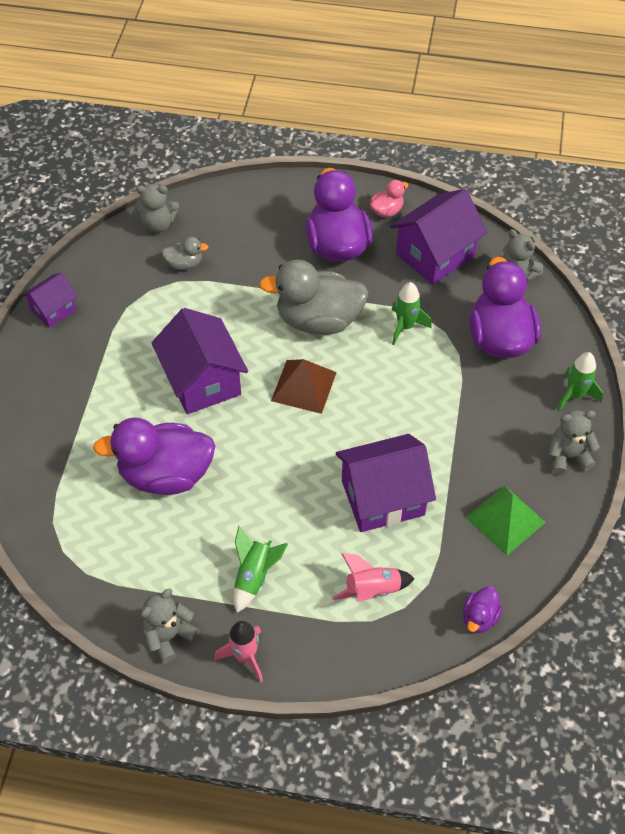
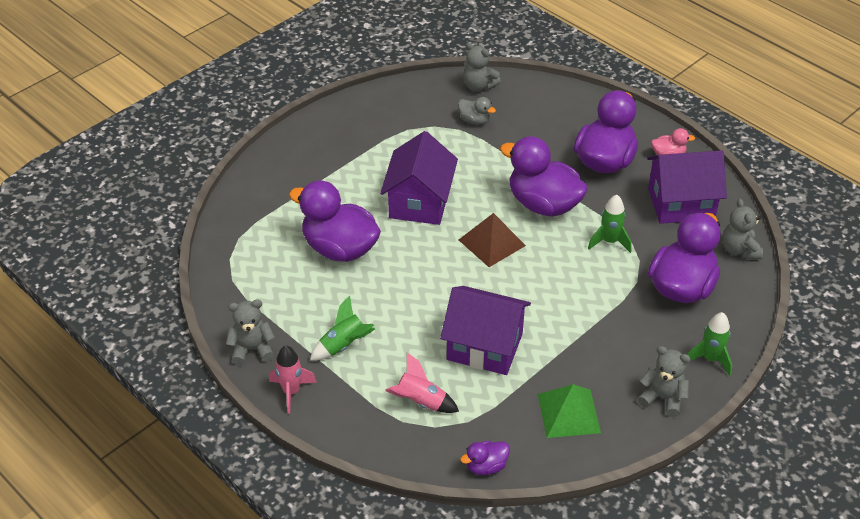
camera: 35 degrees right, 10 degrees down
(53, 309) = (355, 107): purple house -> none
(318, 320) = (543, 204): grey duck -> purple duck

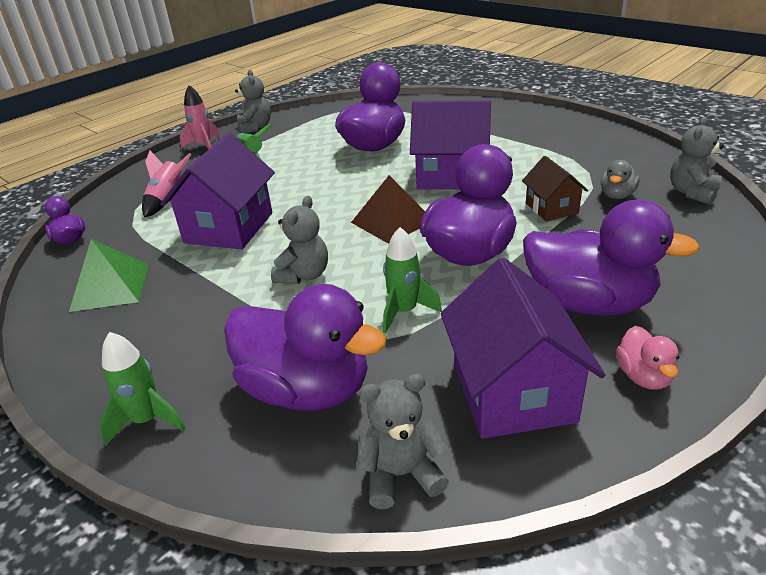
camera: 90 degrees right, 10 degrees down
(487, 155) = (551, 208): none -> brown house
(663, 398) = (95, 365): grey teddy bear -> grey teddy bear (304, 275)

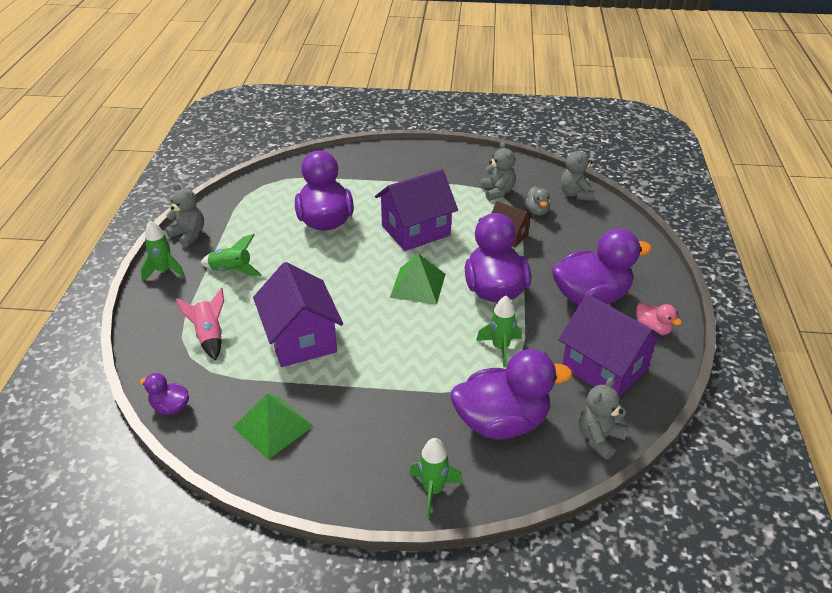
camera: 40 degrees left, 5 degrees up
(204, 146) = (164, 271): pink rocket -> green rocket
(304, 275) = (407, 352): grey teddy bear -> grey teddy bear (497, 192)
(392, 221) = (418, 285): brown pyramid -> green pyramid

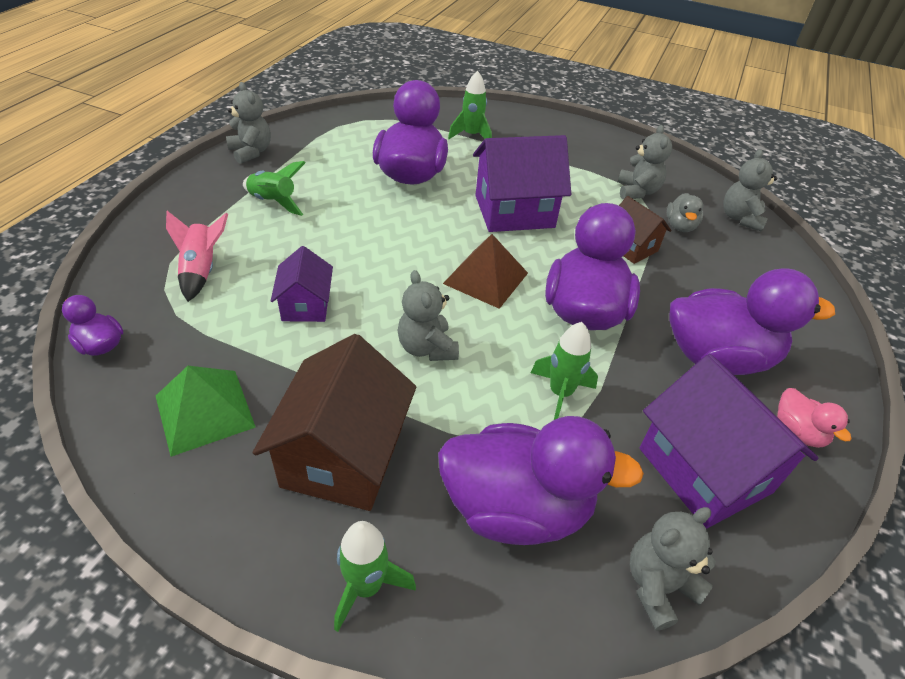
camera: 15 degrees right, 5 degrees up
(164, 271) = (200, 183): green rocket -> green rocket (471, 136)
(301, 339) = (306, 305): purple house -> purple house, size x0.56
(380, 425) = (343, 456): none -> brown house
(400, 344) = (427, 348): none -> grey teddy bear
(418, 285) = (486, 278): green pyramid -> brown pyramid

